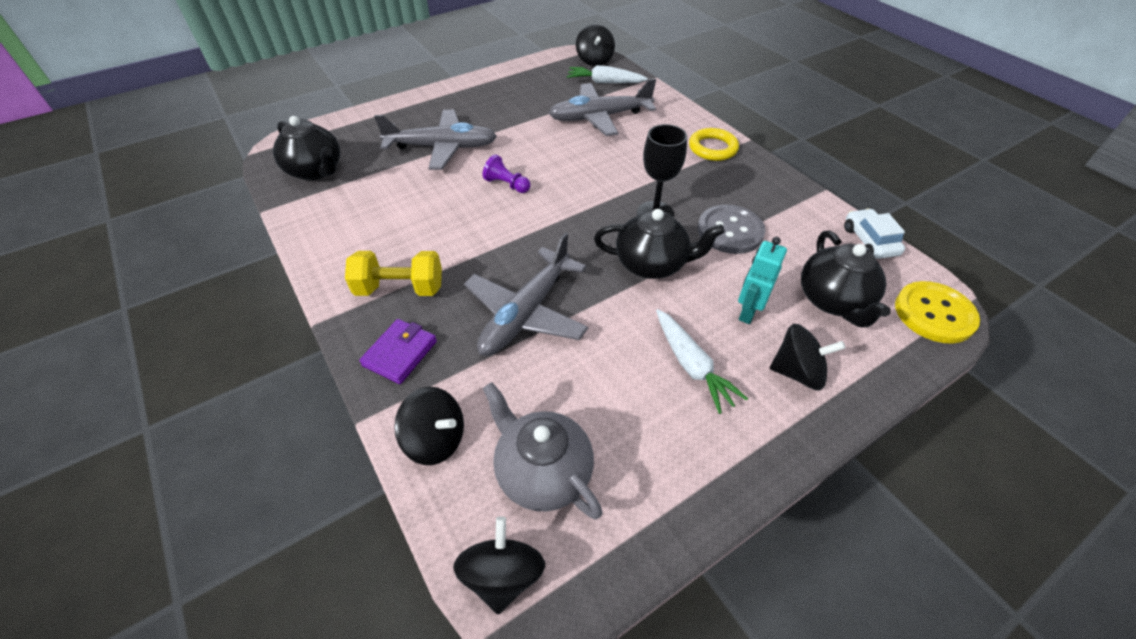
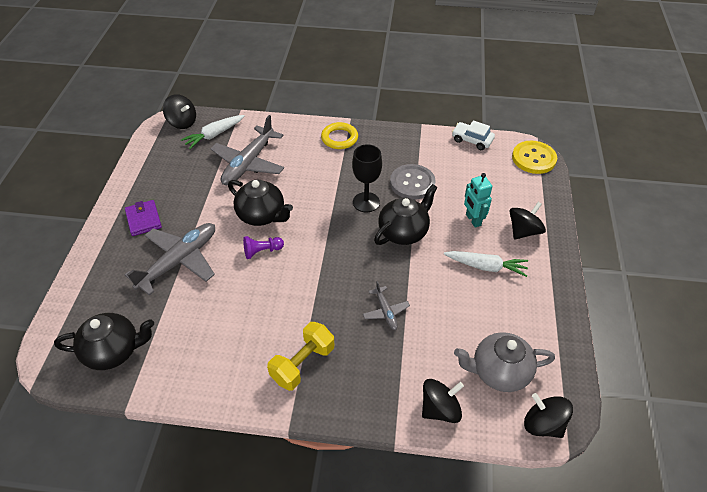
camera: 50 degrees left, 0 degrees up
(400, 353) = (359, 393): purple wallet -> purple wallet (143, 219)
(527, 312) = (385, 311): grey plane -> grey plane, size x0.49
(833, 301) = (495, 184): black teapot -> black teapot (262, 215)

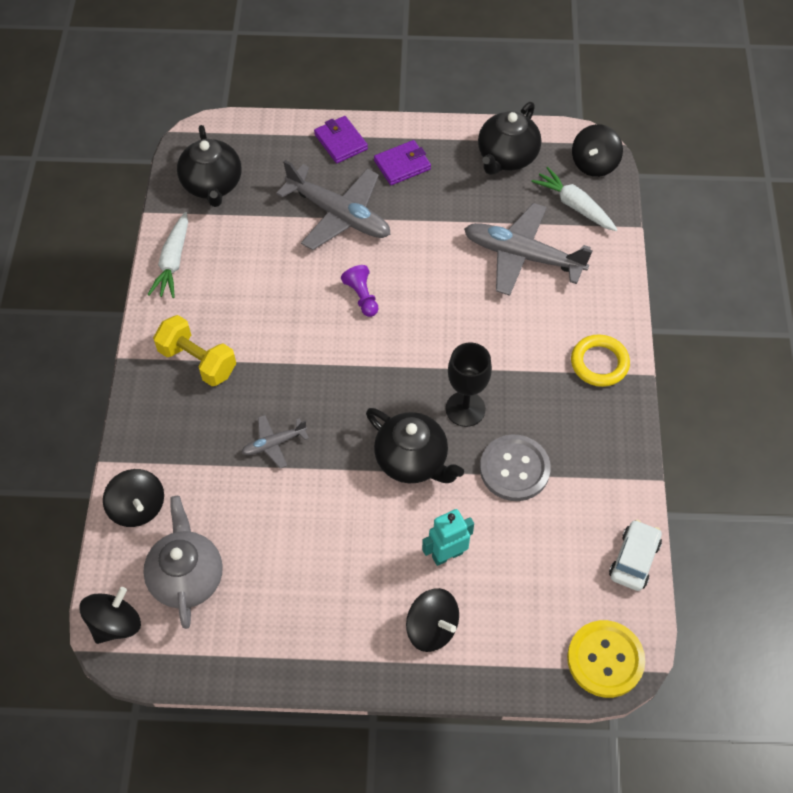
camera: 85 degrees right, 10 degrees up
(103, 256) = (340, 142): none -> purple wallet
(262, 215) = (424, 287): black teapot -> black teapot (506, 157)
(486, 266) = (357, 569): white carrot -> white carrot (173, 262)

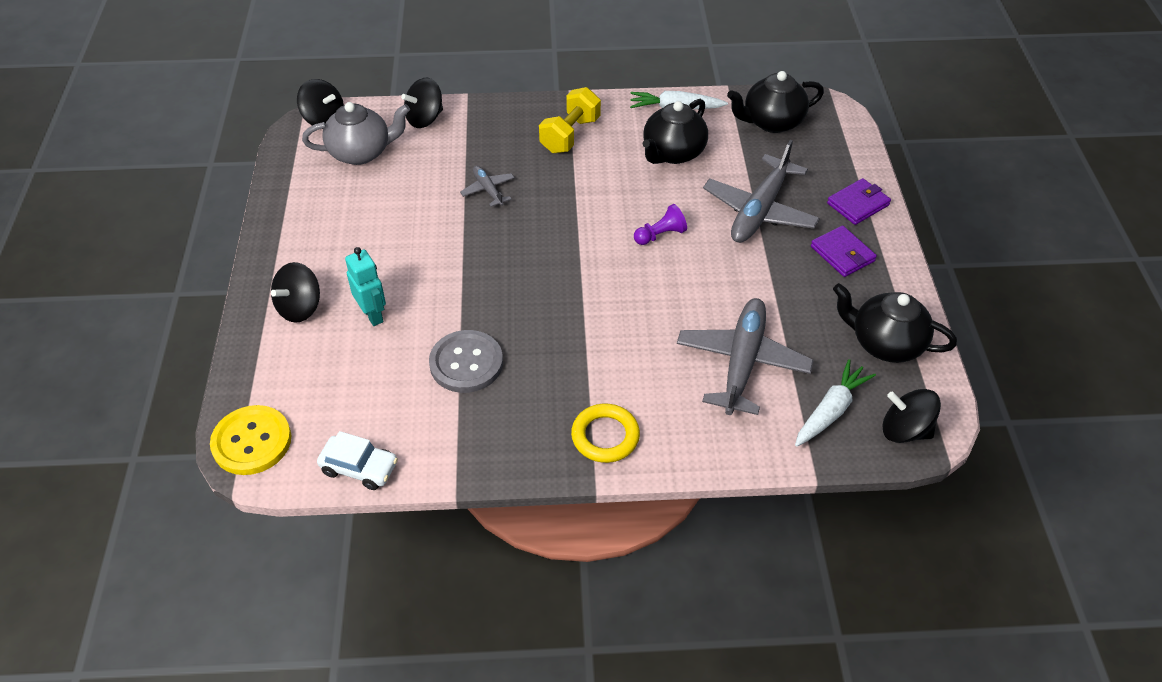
camera: 85 degrees right, 10 degrees down
(412, 460) = (474, 284): black teapot -> black teapot (673, 153)
(465, 409) = (535, 321): black goblet -> none

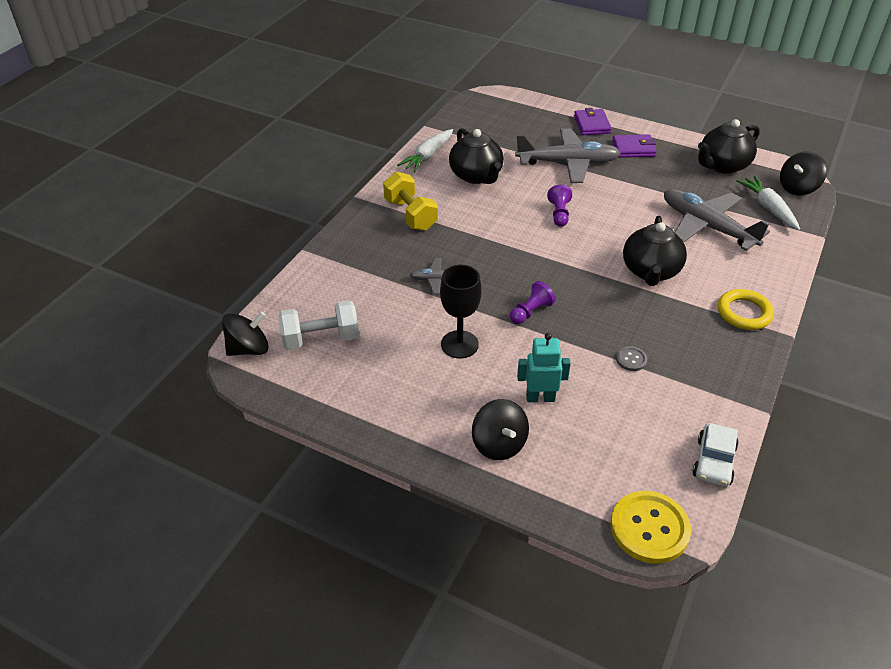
camera: 60 degrees left, 5 degrees down
(359, 468) = (714, 461): white car -> white car turned 150 degrees clockwise
(361, 152) = (320, 338): grey teapot -> white dumbbell
(409, 237) = (459, 344): none -> black goblet
(425, 119) = (312, 285): black spinning top -> none
(466, 363) = (631, 359): grey button -> grey button, size x0.47
(487, 268) = (530, 312): none -> purple pawn
(760, 210) = (567, 163): grey plane -> grey plane turned 60 degrees counterclockwise
(771, 122) = (482, 124): black teapot -> black teapot (650, 271)

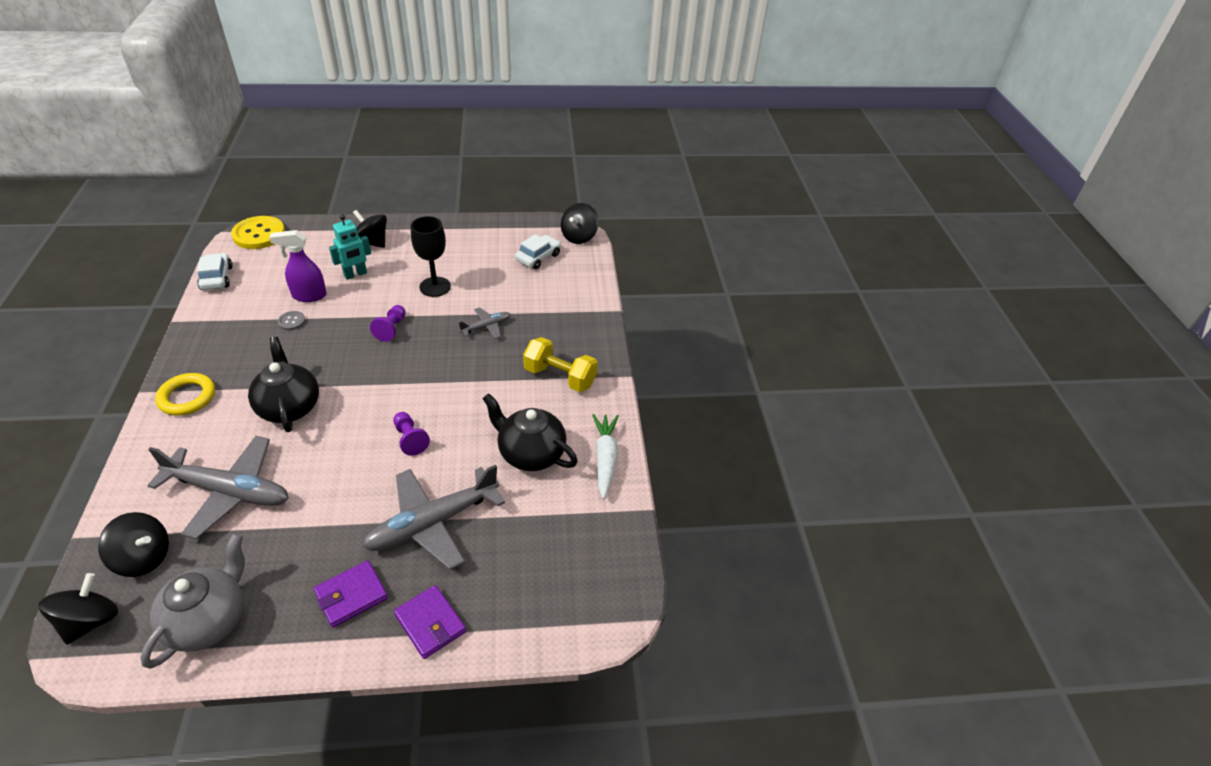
camera: 145 degrees right, 0 degrees up
(320, 338) = (538, 257): white dumbbell -> white car
(604, 387) = (309, 296): none -> purple spray bottle
(722, 165) = (209, 620): black teapot -> grey teapot
(768, 208) = (143, 557): white carrot -> black spinning top

